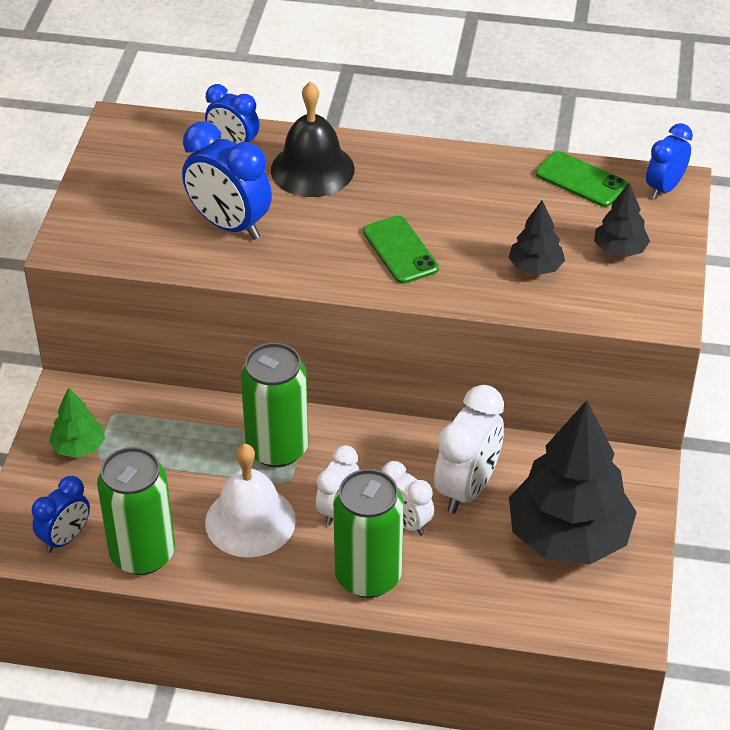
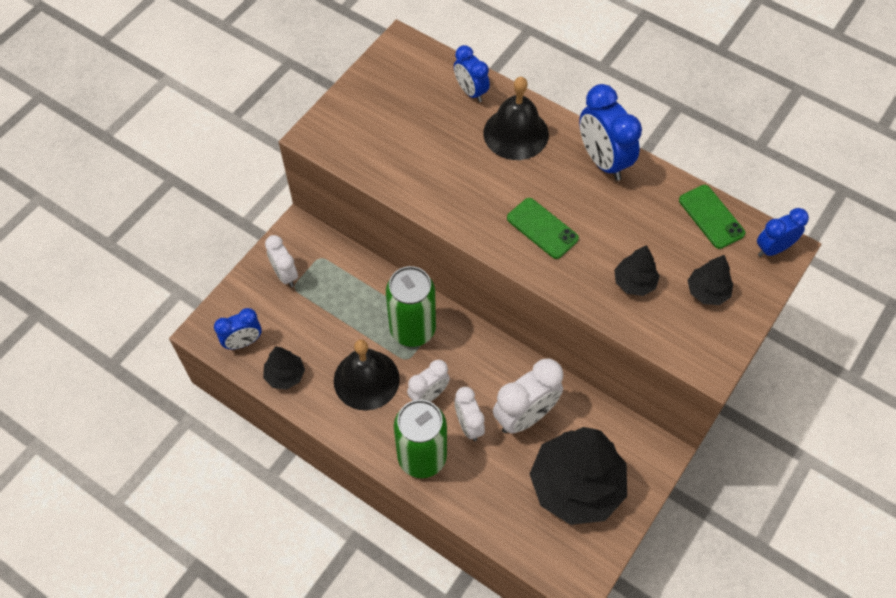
camera: 25 degrees right, 15 degrees up
(78, 447) = (285, 275): green tree -> white clock
(142, 554) = (285, 375): green can -> black tree
(229, 225) = (432, 160): blue clock -> blue clock (603, 161)
(250, 521) = (366, 379): white bell -> black bell
(400, 250) = (542, 228): green phone -> green phone turned 45 degrees counterclockwise

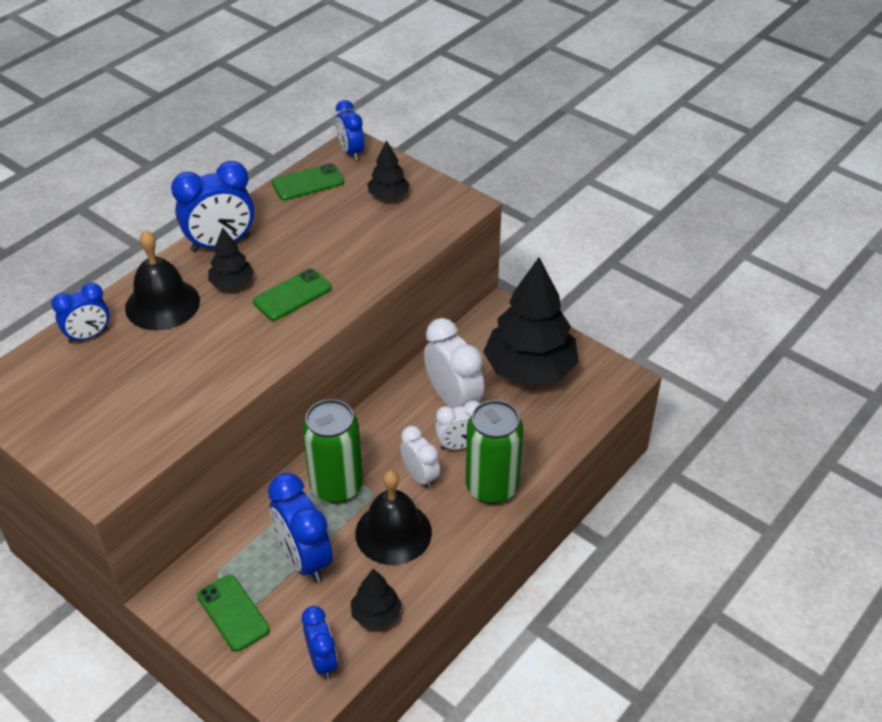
camera: 85 degrees left, 15 degrees down
(285, 275) = (233, 613): white clock -> green phone
(336, 316) = (304, 559): none -> blue clock
(634, 282) = (370, 239): black tree -> black tree (232, 283)

